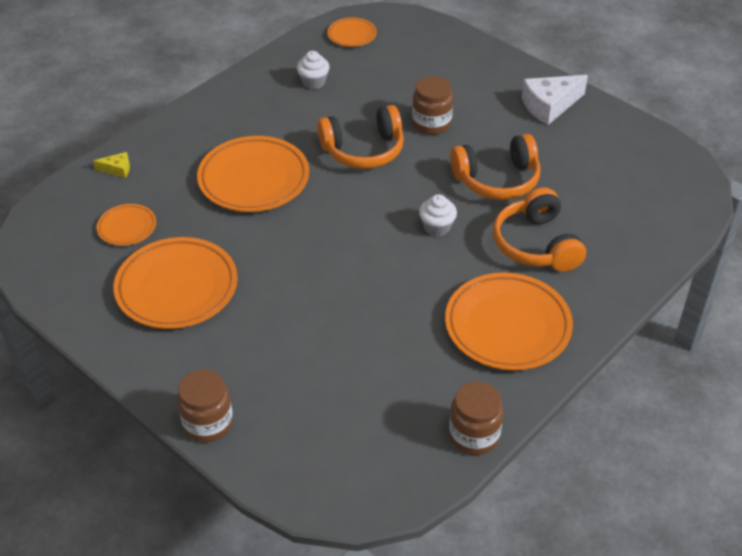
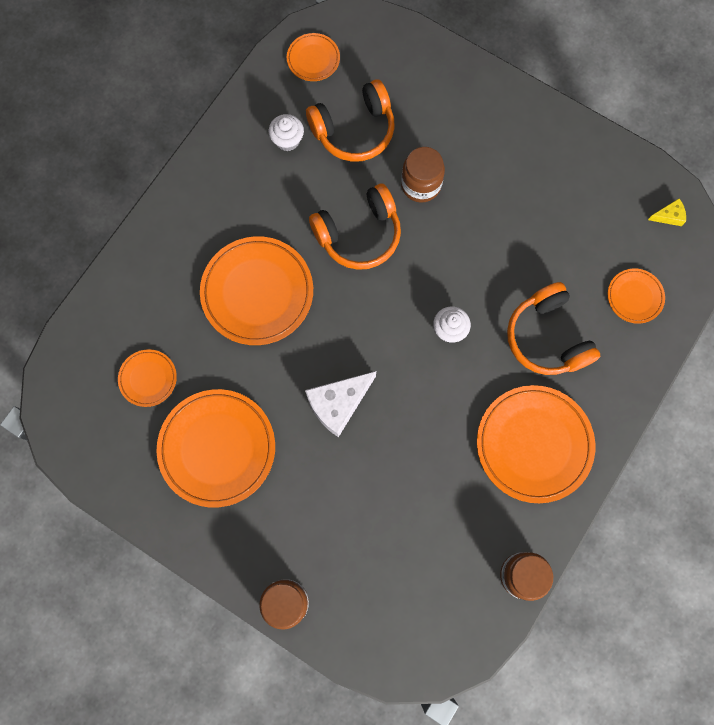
camera: 10 degrees left, 30 degrees up
(117, 169) = (116, 301): yellow cheese -> yellow cheese (668, 216)
(497, 180) = (498, 256): orange headphones -> orange headphones (354, 130)
(549, 106) = (536, 140): white cheese -> white cheese (338, 404)
(632, 225) = (634, 297): none -> orange plate

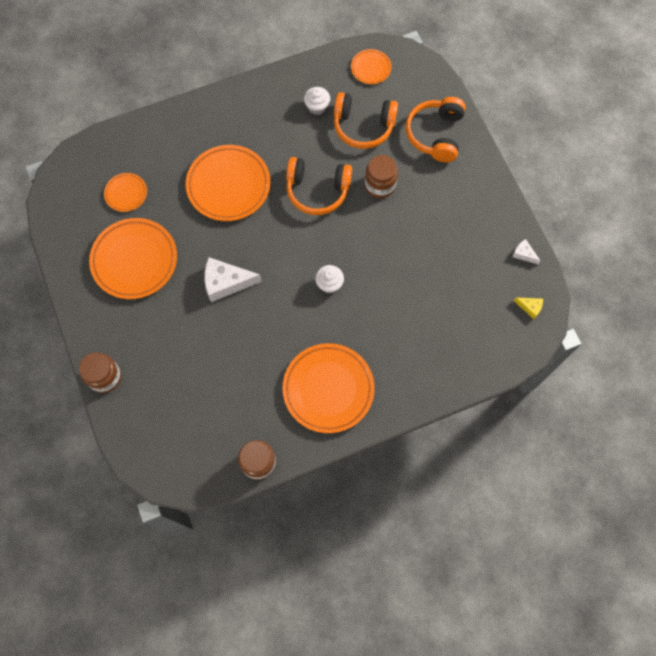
camera: 35 degrees right, 5 degrees down
(547, 337) = (388, 330): orange headphones -> orange headphones (435, 134)
(621, 163) = (523, 254): none -> white cheese
(634, 297) = (466, 343): orange plate -> none

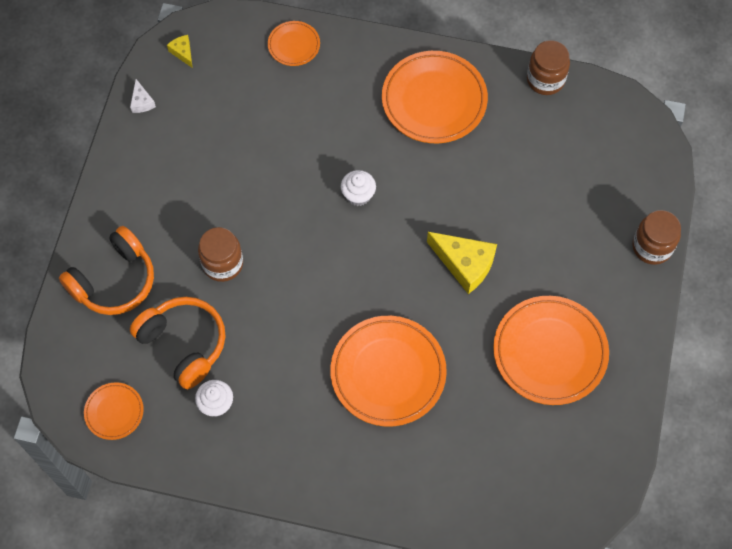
camera: 145 degrees left, 5 degrees down
(126, 193) = (512, 441): orange plate -> orange plate (294, 45)
(226, 282) = (464, 264): white cheese -> yellow cheese
(317, 190) = (294, 302): orange headphones -> none

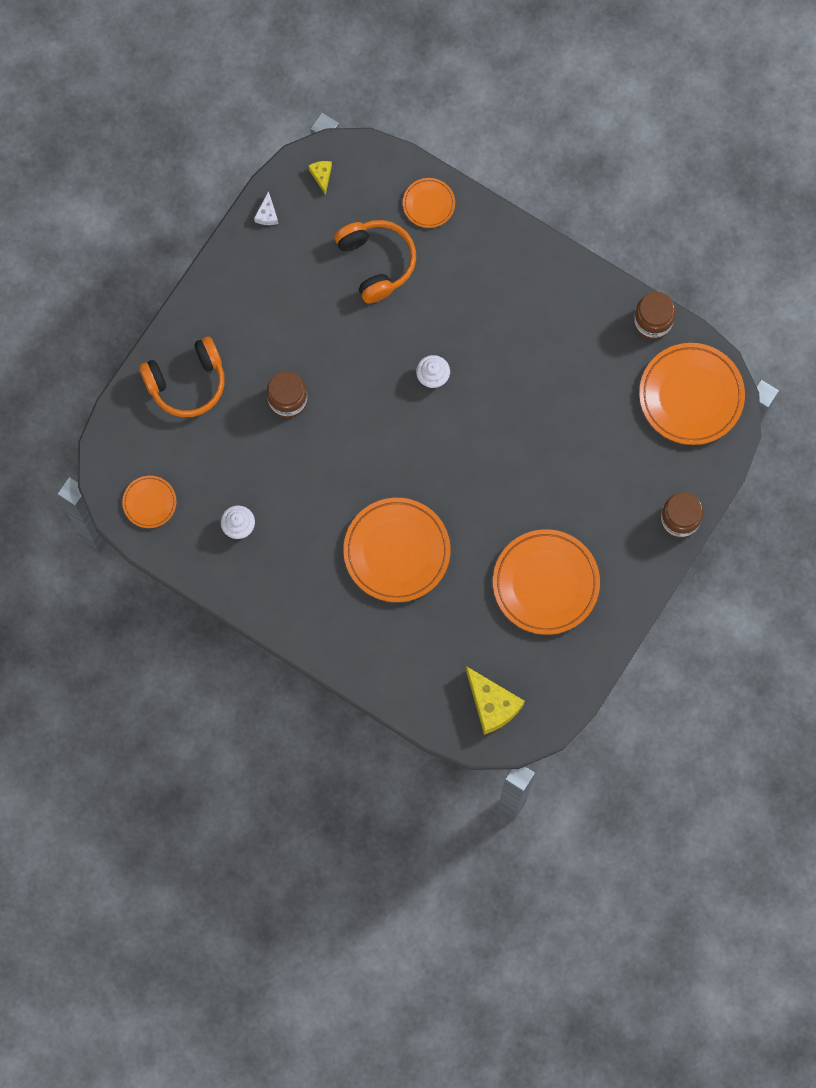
camera: 20 degrees right, 10 degrees up
(184, 344) = (229, 462): orange headphones -> orange headphones (376, 262)
(434, 100) = (539, 307): orange plate -> orange plate (691, 396)
(464, 264) = (503, 476): yellow cheese -> yellow cheese (492, 705)

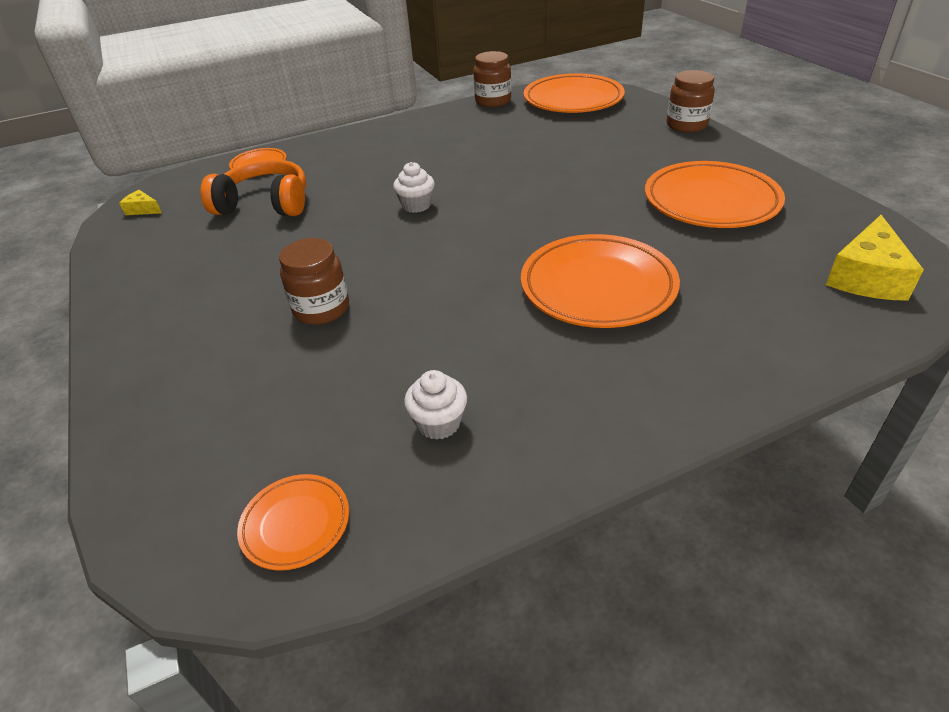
camera: 55 degrees left, 35 degrees down
(187, 382) = (186, 392): orange headphones -> none
(267, 214) = (117, 253): white cheese -> none
(492, 705) = (866, 277): yellow cheese -> yellow cheese turned 120 degrees clockwise

